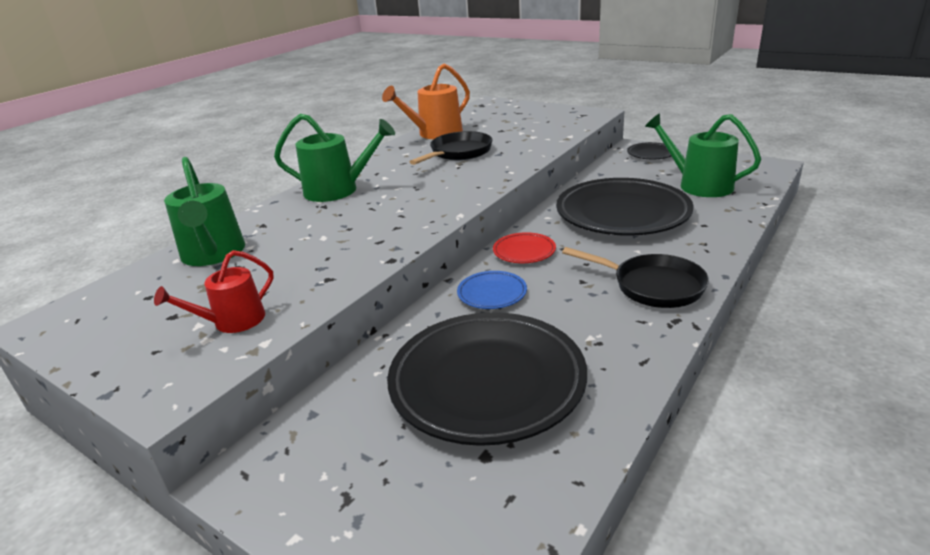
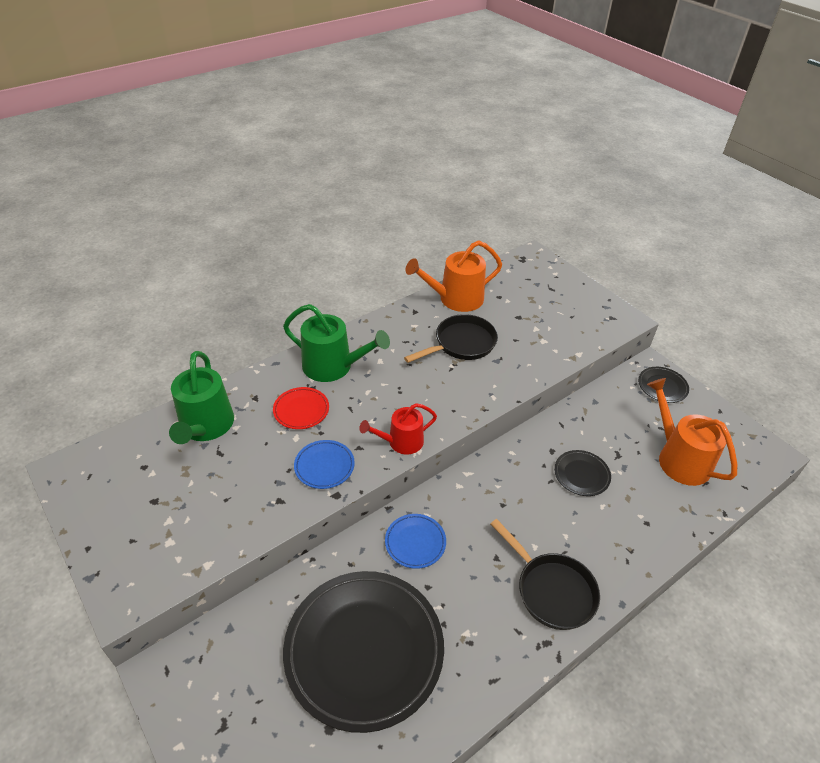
camera: 15 degrees right, 15 degrees up
(233, 321) = (194, 527): red watering can -> red watering can (401, 442)
(366, 246) = (324, 466): none -> blue plate
(524, 251) = (467, 495): red plate -> red plate (301, 410)
(622, 214) = (581, 475): black plate -> black plate, size x0.44
(699, 185) = (679, 458): green watering can -> orange watering can

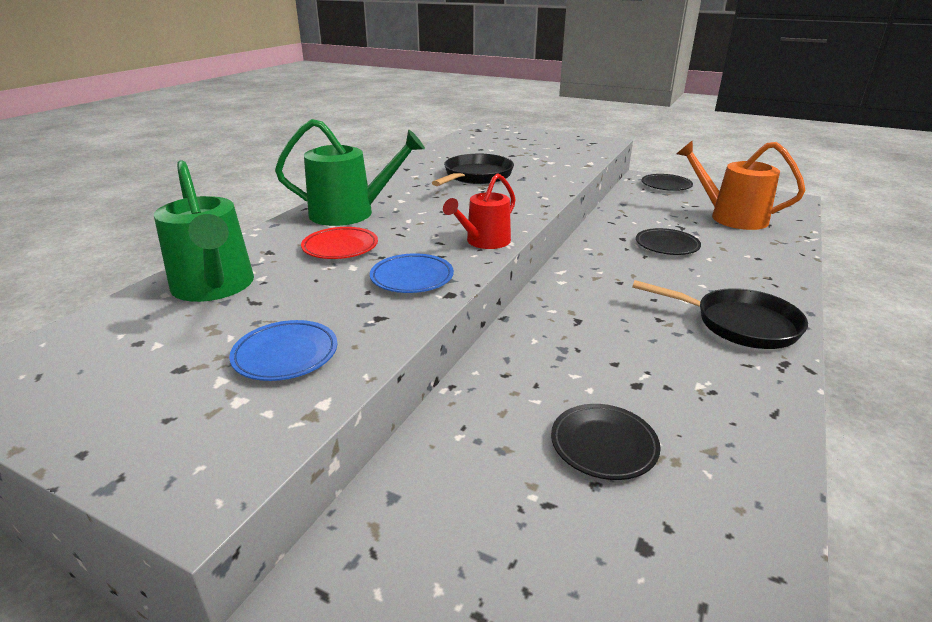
camera: 25 degrees left, 15 degrees down
(364, 650) = (603, 445): black plate -> black plate, size x0.44
(415, 542) = (562, 334): blue plate -> blue plate (285, 355)
(456, 299) = (440, 156): orange watering can -> none

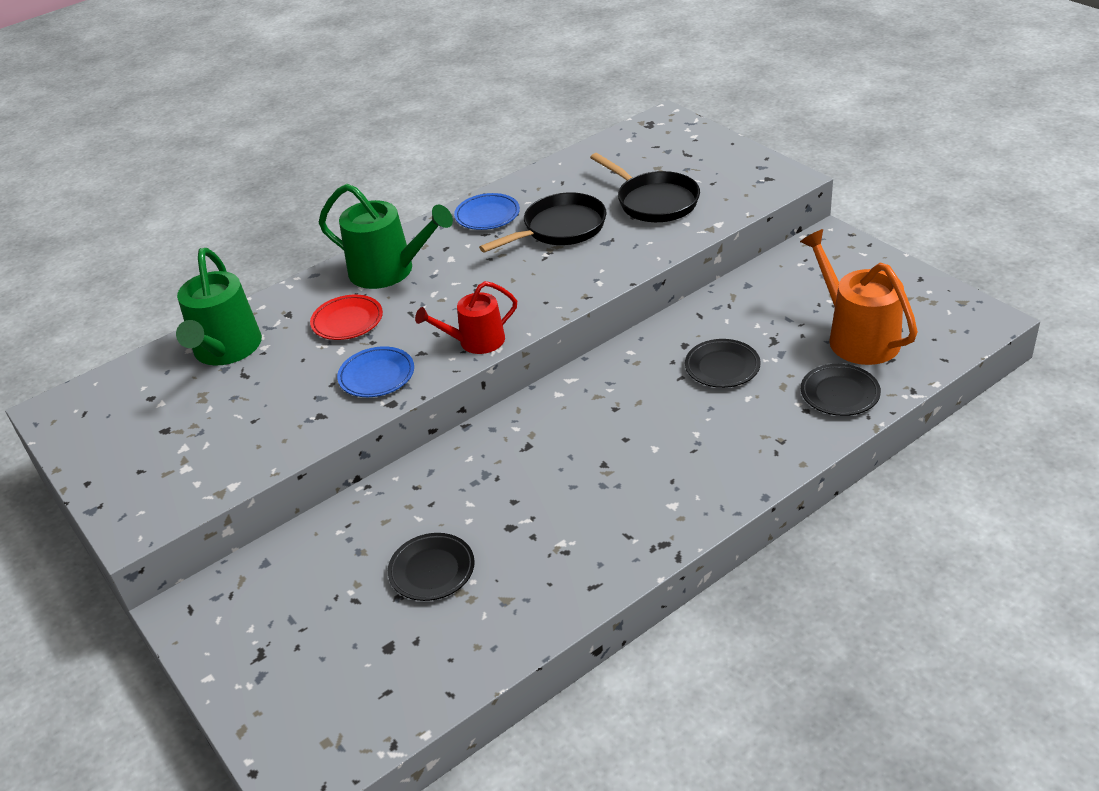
camera: 30 degrees right, 10 degrees up
(285, 355) = (234, 436): blue plate -> blue plate (487, 215)
(666, 185) = (842, 259): black plate -> black plate (839, 394)
(739, 324) = (674, 491): black pan -> black pan (654, 201)

